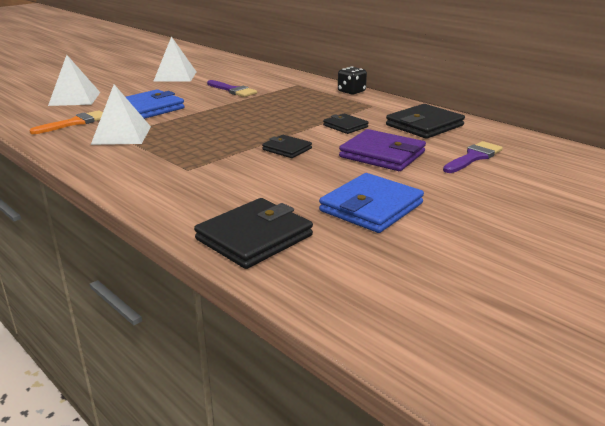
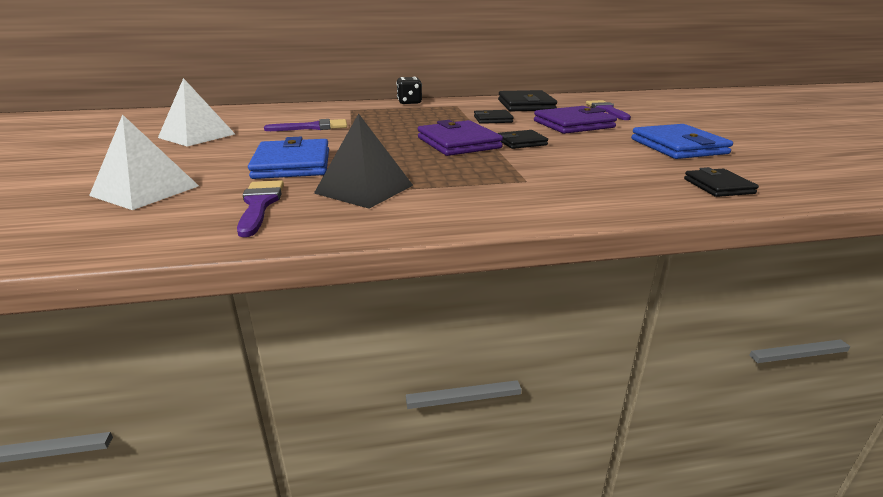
camera: 55 degrees left, 0 degrees up
(75, 123) = (260, 204): orange brush -> purple brush
(121, 135) = (364, 189): white pyramid -> black pyramid
(254, 132) = (458, 143): none -> purple wallet
(254, 237) = (718, 186): black wallet -> black wallet, size x0.58

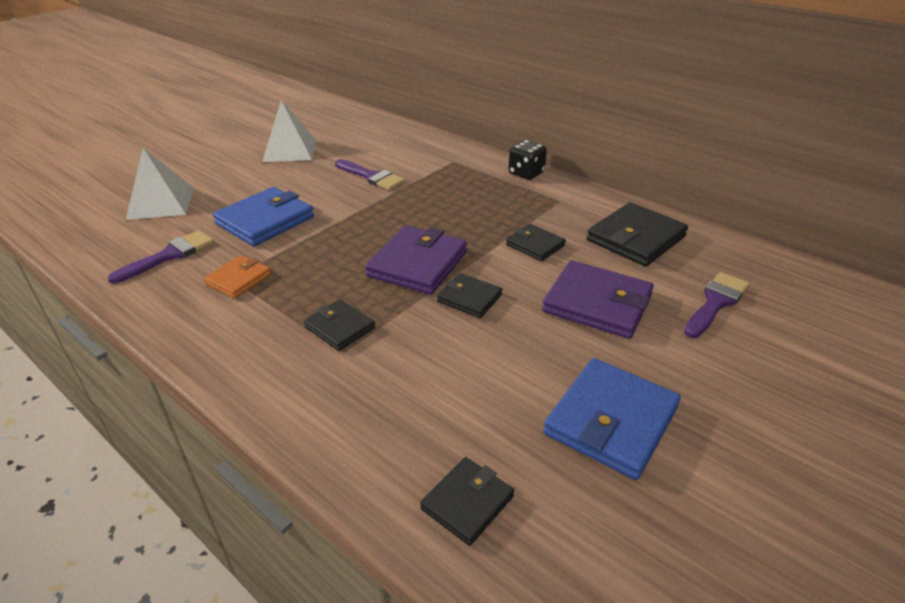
camera: 50 degrees right, 10 degrees up
(364, 189) = (238, 279): black pyramid -> orange wallet
(496, 175) = (339, 327): none -> black wallet

